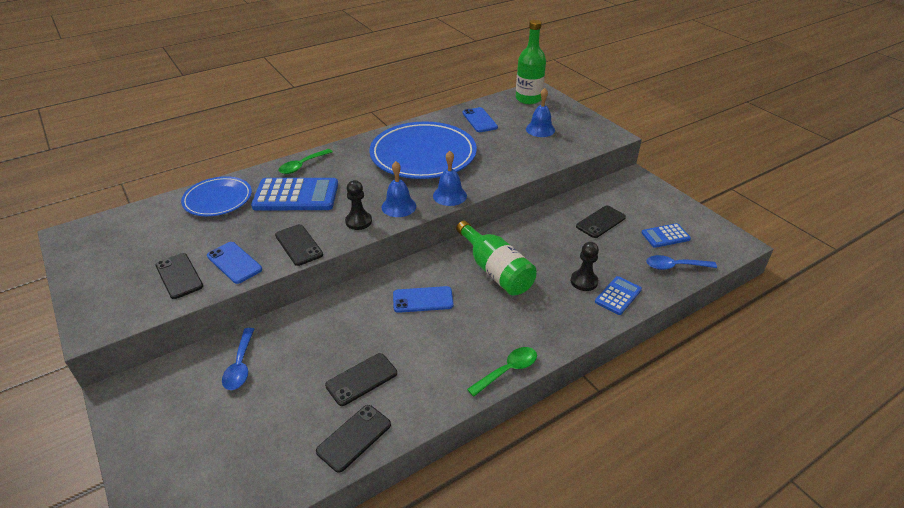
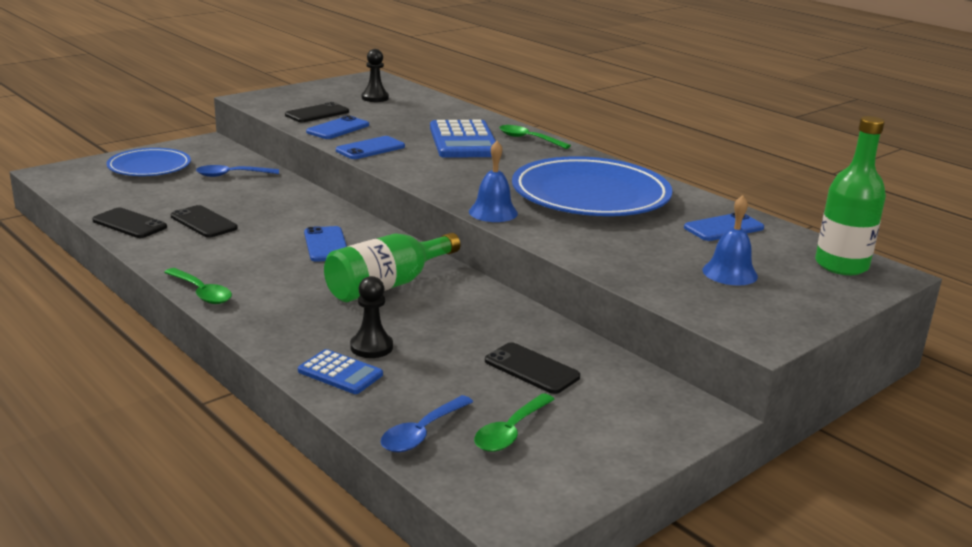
camera: 80 degrees right, 15 degrees down
(218, 199) = (444, 113): blue plate -> blue plate (149, 167)
(299, 245) = (370, 149): black phone -> blue phone
(358, 221) = (420, 170): black pawn -> black pawn (375, 98)
(398, 206) = (457, 187): blue bell -> none
(665, 236) = (510, 431): blue calculator -> green spoon
(675, 266) = (422, 433): blue spoon -> blue spoon turned 135 degrees counterclockwise

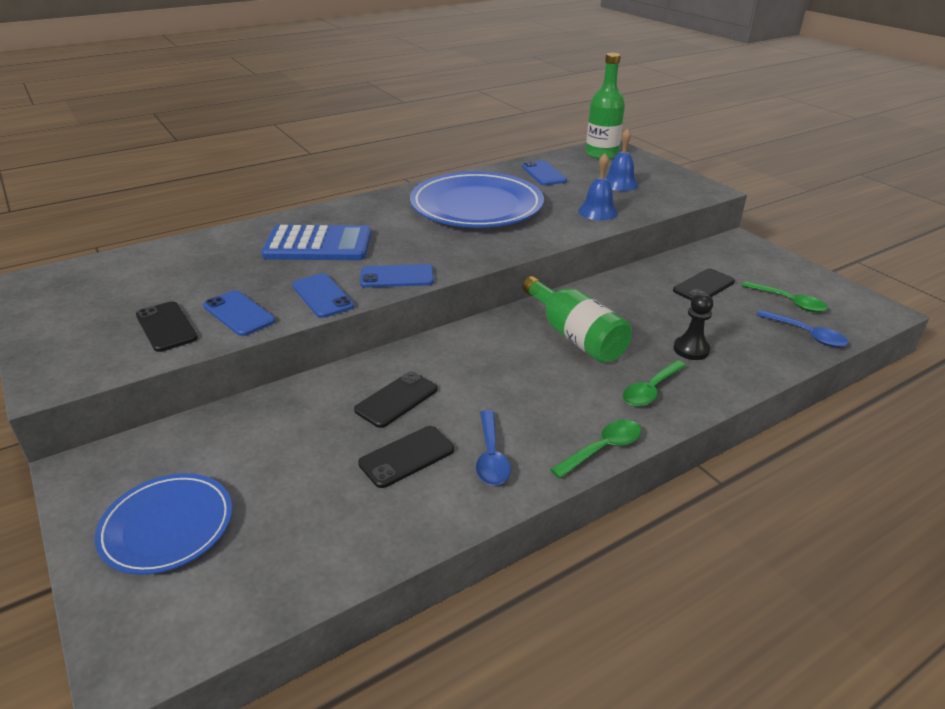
camera: 80 degrees left, 10 degrees up
(129, 224) = (399, 526): black phone -> black phone (396, 399)
(232, 175) = (243, 438): blue spoon -> blue spoon (491, 456)
(326, 245) = (483, 367): blue phone -> blue phone (397, 277)
(340, 373) = (738, 366): blue calculator -> none
(375, 98) = (126, 285): black pawn -> none
(493, 212) = (513, 247): blue bell -> blue bell (597, 211)
(528, 139) = (325, 215): green spoon -> green spoon (650, 390)

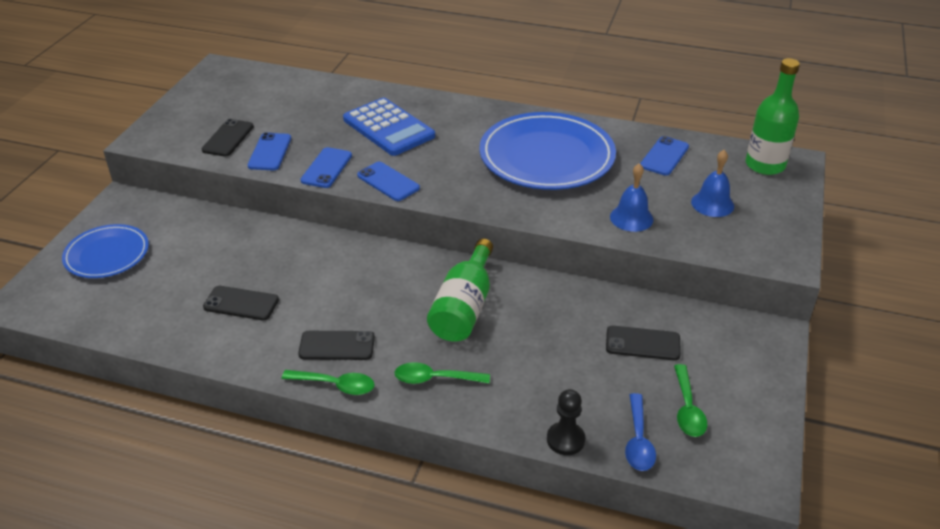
camera: 50 degrees right, 5 degrees up
(396, 399) = (292, 267): black phone -> black phone (337, 346)
(491, 456) = (276, 338): blue spoon -> none
(691, 349) = (521, 377): black pawn -> black pawn (565, 440)

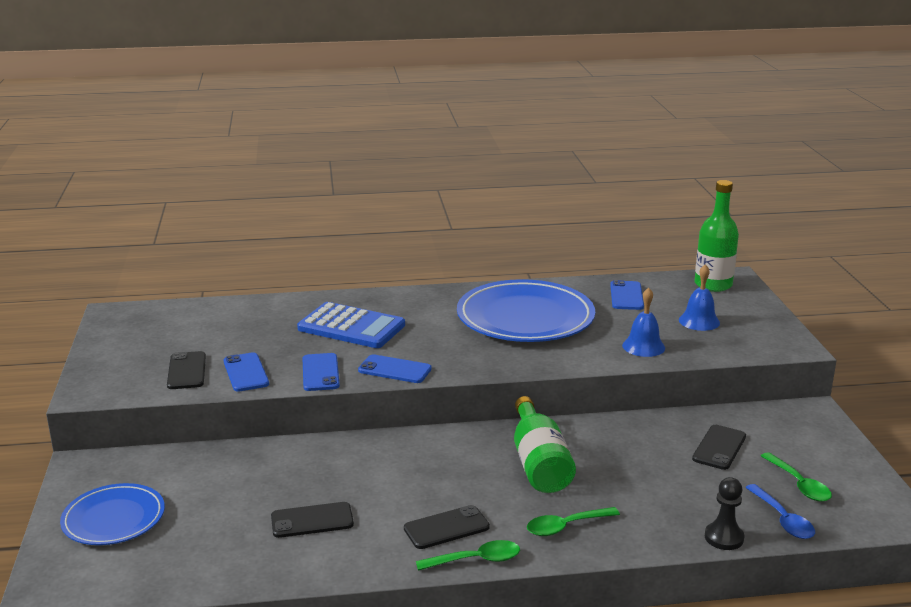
camera: 25 degrees left, 15 degrees down
(642, 343) = (719, 448): black phone -> black phone turned 45 degrees counterclockwise

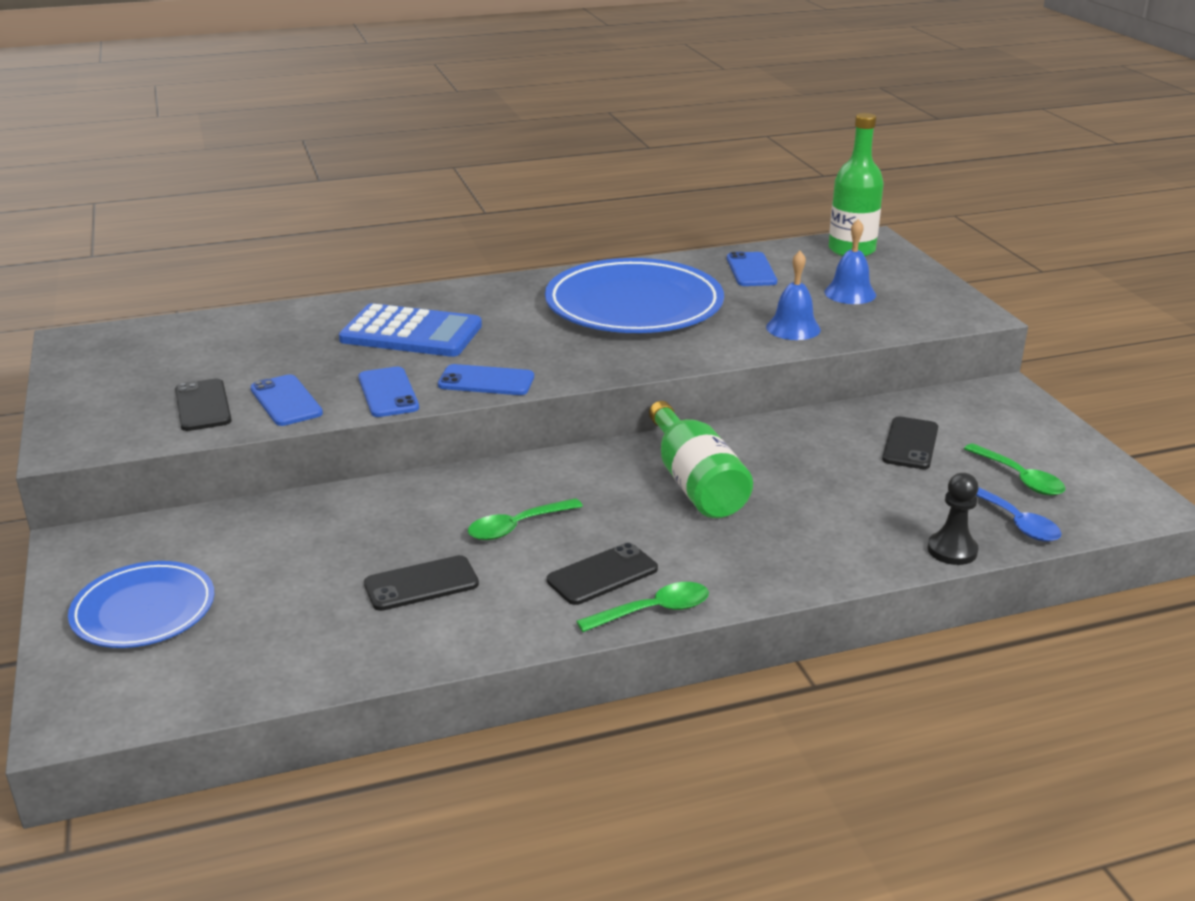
camera: 10 degrees left, 5 degrees up
(566, 526) = (754, 557): green spoon -> green spoon (517, 526)

